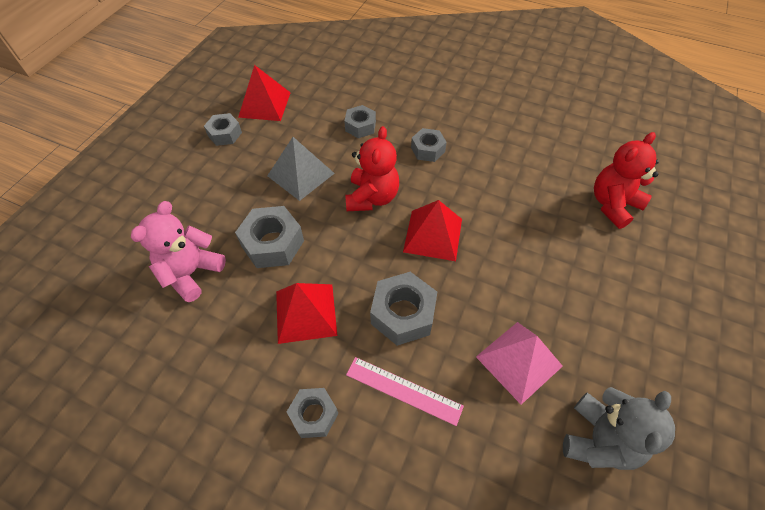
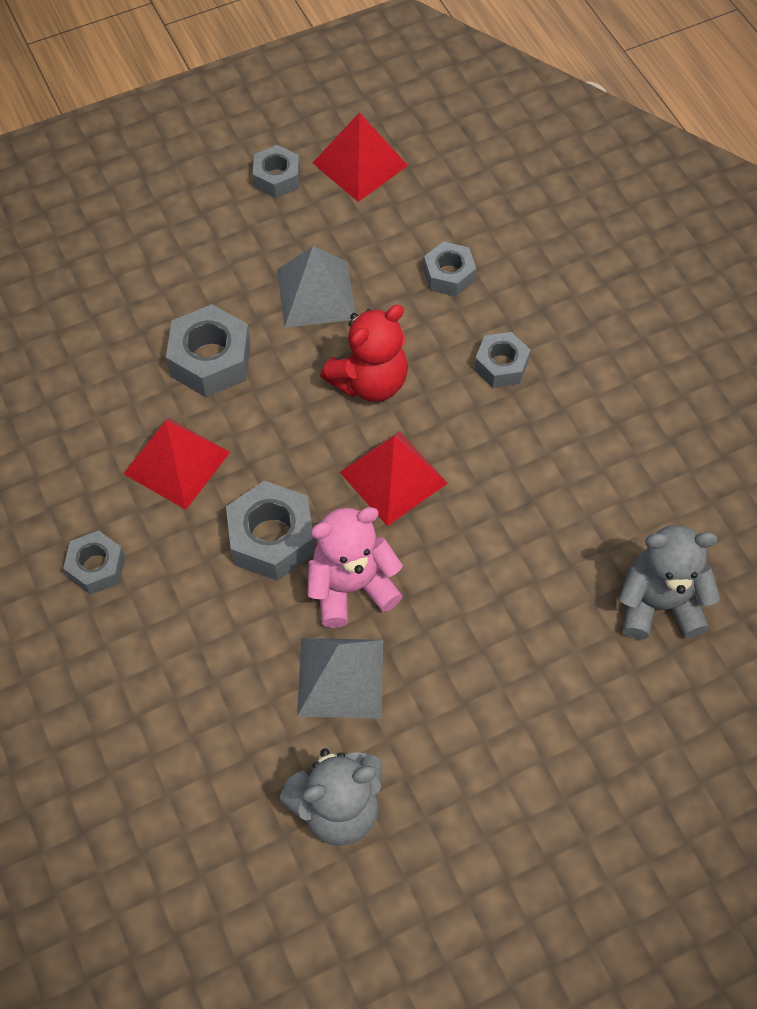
camera: 40 degrees right, 5 degrees up
(191, 273) = (103, 335): pink teddy bear -> pink teddy bear (351, 587)
(403, 390) = (198, 612): pink ruler -> none
(519, 361) = (340, 677): pink pyramid -> grey pyramid
(613, 205) = (659, 604): red teddy bear -> grey teddy bear

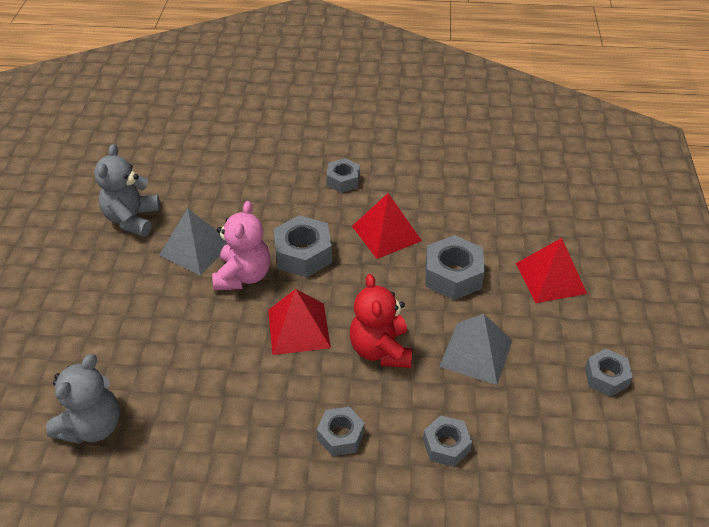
camera: 120 degrees right, 15 degrees down
(360, 164) = (598, 440): red pyramid -> red pyramid (550, 278)

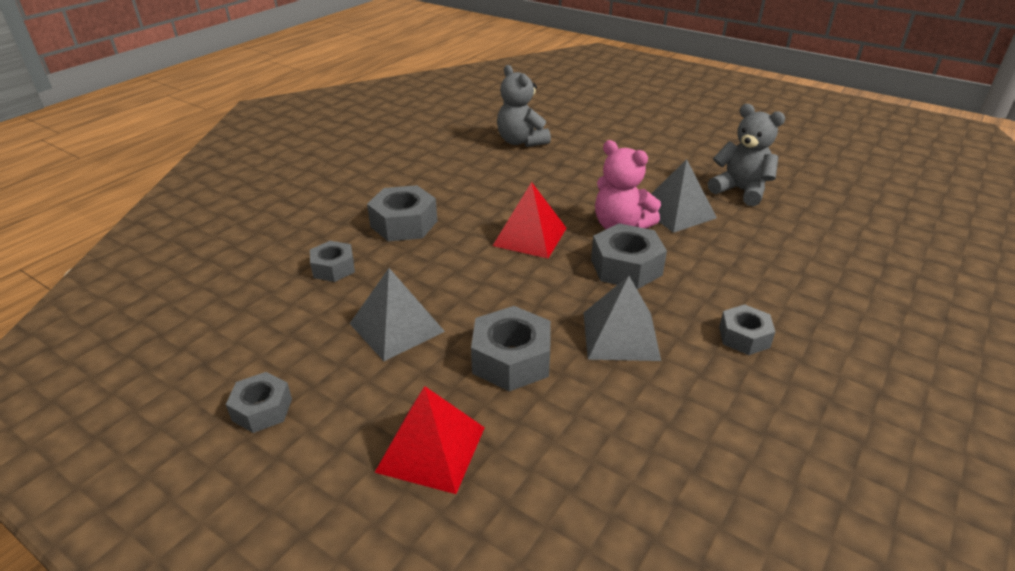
camera: 120 degrees right, 10 degrees down
(340, 436) = (404, 224): grey nut -> grey nut, size x1.58
(381, 350) = (462, 271): red teddy bear -> none
(386, 233) = (620, 335): red pyramid -> grey pyramid

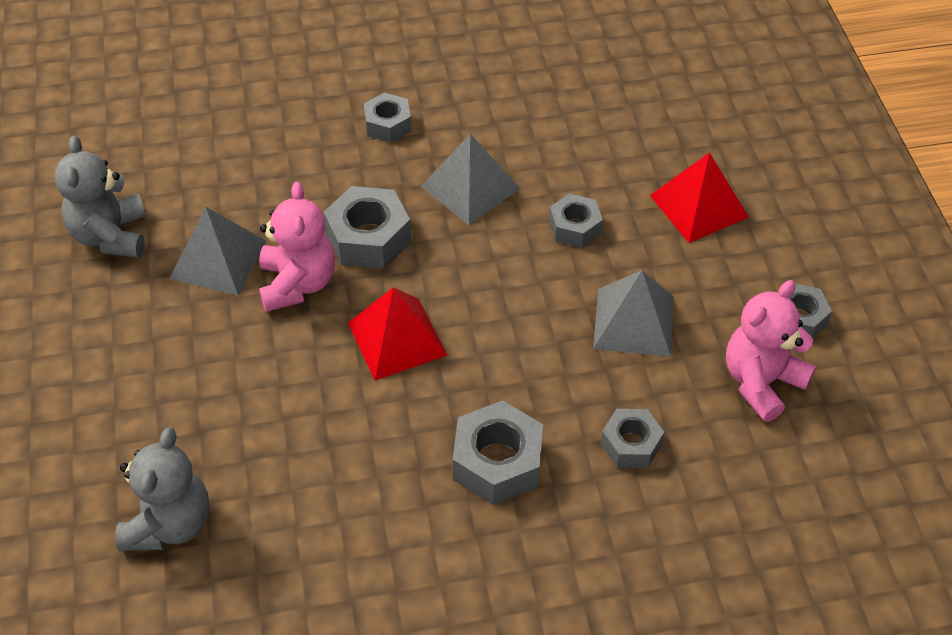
camera: 135 degrees left, 15 degrees up
(266, 347) = (761, 382): none -> pink teddy bear
(511, 359) = (575, 227): grey nut -> grey nut, size x0.63

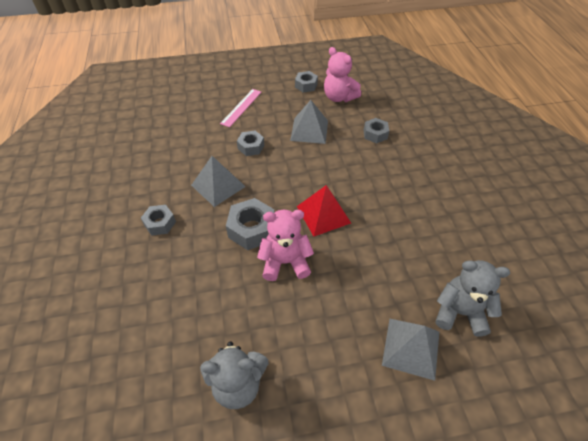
camera: 90 degrees left, 0 degrees up
(218, 259) = (264, 308): grey pyramid -> grey pyramid (411, 348)
(497, 462) = (392, 176): grey nut -> none
(698, 206) = (241, 107): red pyramid -> pink ruler

